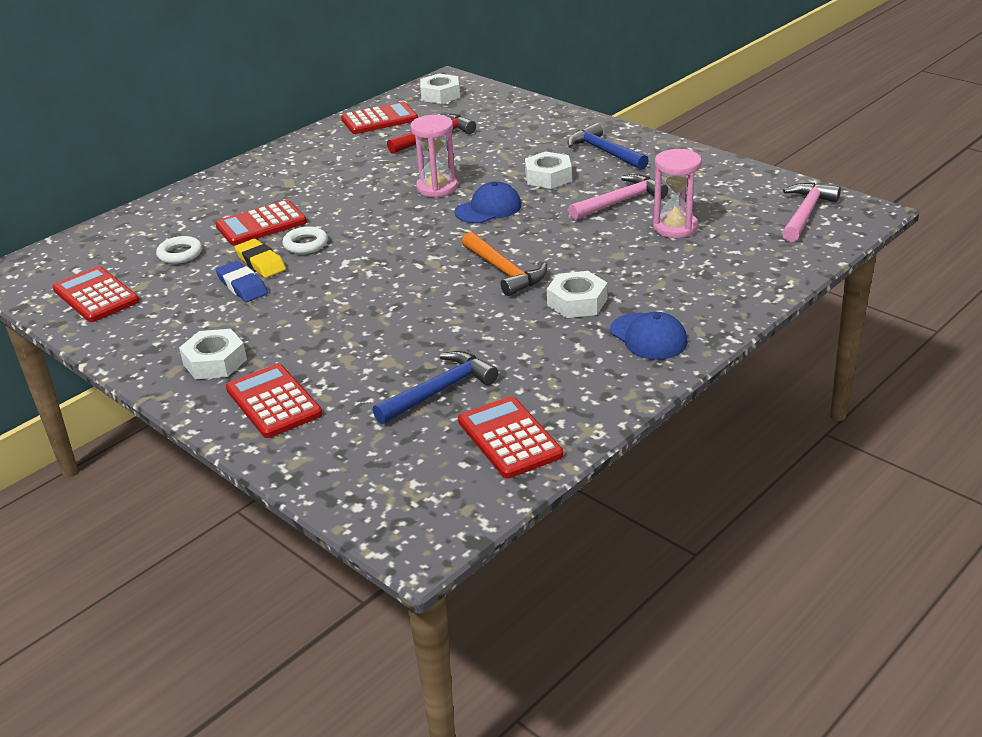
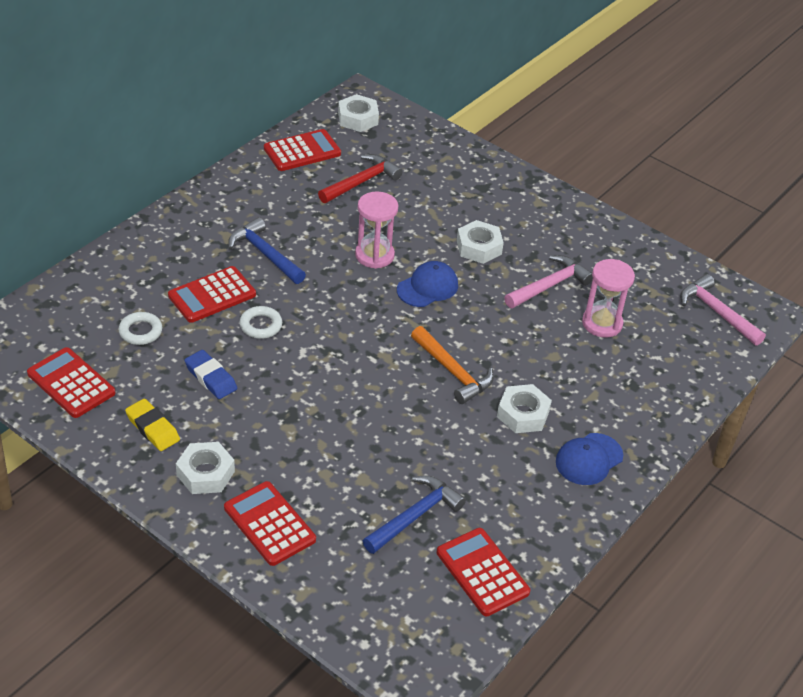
camera: 10 degrees left, 10 degrees up
(260, 262) = (222, 347): yellow eraser -> yellow eraser (153, 428)
(604, 152) = (528, 215): blue hammer -> blue hammer (265, 254)
(648, 337) = (589, 459): blue cap -> blue cap turned 90 degrees clockwise
(805, 213) = (717, 312): pink hammer -> pink hammer turned 60 degrees counterclockwise

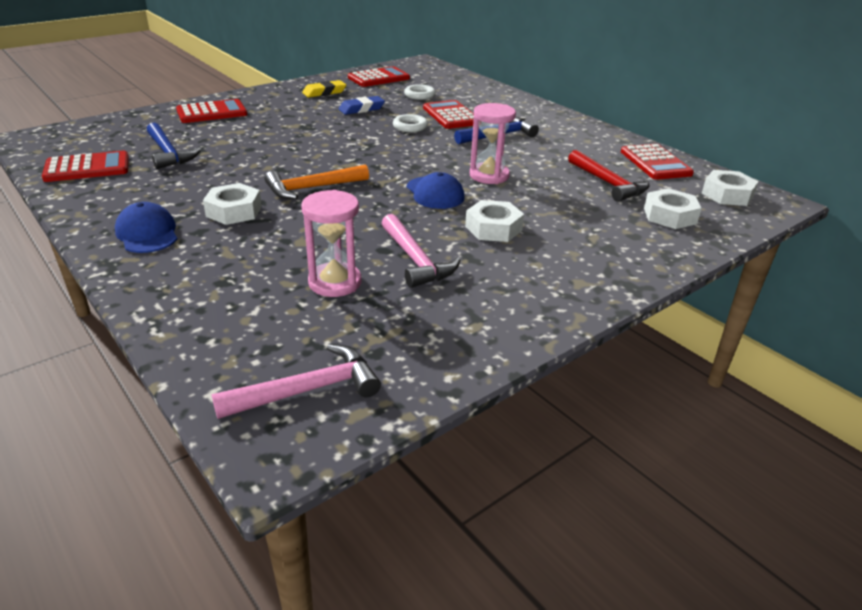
camera: 105 degrees right, 10 degrees down
(205, 473) = (272, 101): white nut -> white nut (669, 216)

